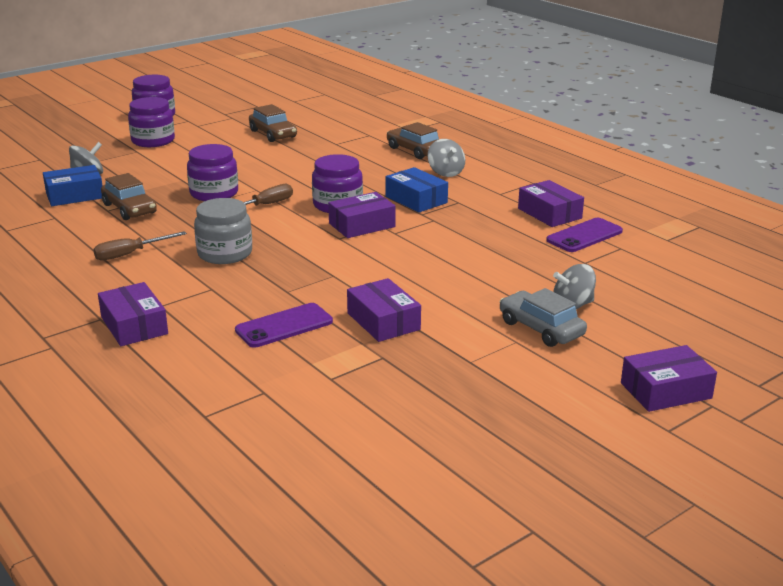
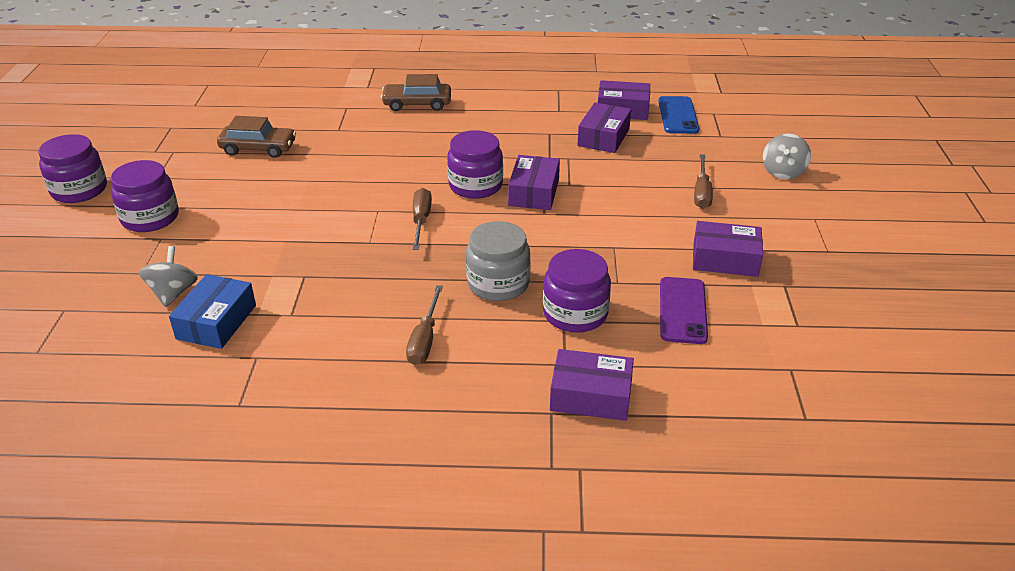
camera: 50 degrees left, 10 degrees up
(130, 209) = (310, 299): brown car -> none
(214, 193) = (350, 236): purple jar -> purple jar (575, 313)
(416, 199) = (518, 147): blue box -> none
(445, 172) = (484, 112): grey spinning top -> none
(472, 282) = (701, 193): none -> brown screwdriver
(541, 328) = (805, 200): grey car -> none
(584, 236) = (678, 115): purple phone -> blue phone
(666, 391) = (934, 197): purple box -> purple box (603, 137)

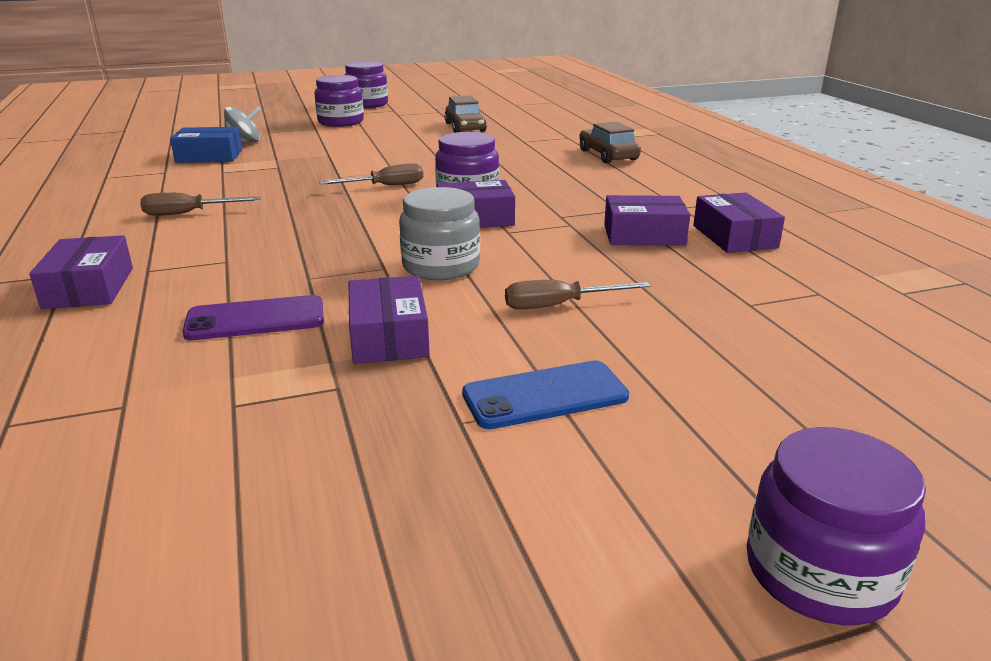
camera: 70 degrees right, 10 degrees down
(498, 284) = (286, 226): grey jar -> grey jar (441, 266)
(575, 313) = (239, 264): purple jar -> purple jar (819, 572)
(678, 115) = (770, 270): blue phone -> blue phone (545, 396)
(783, 172) = (691, 363): grey spinning top -> none

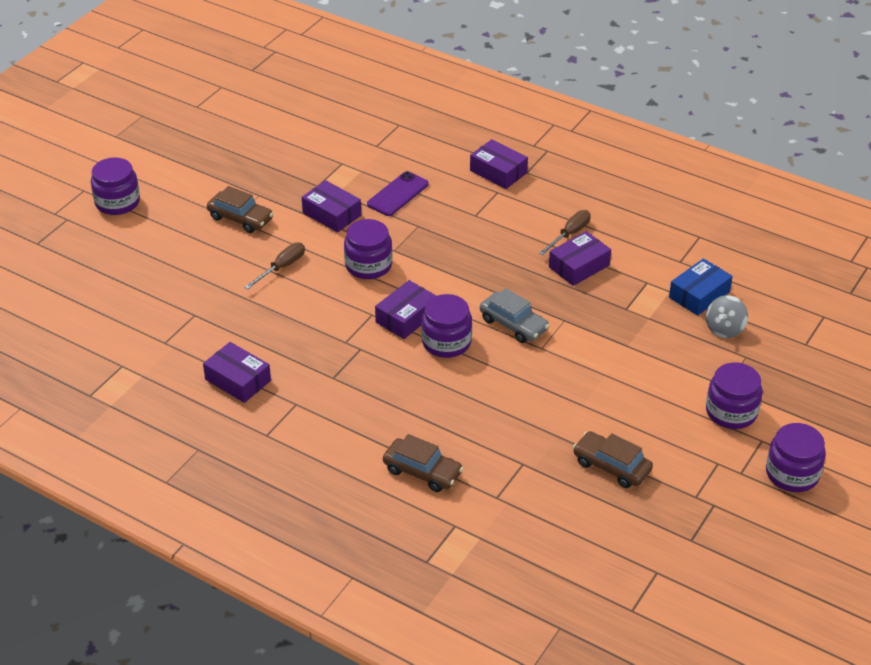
camera: 140 degrees right, 15 degrees up
(386, 186) = (513, 324): brown screwdriver -> grey car
(441, 266) = (368, 265): grey jar -> purple jar
(545, 396) = (240, 218): blue phone -> brown car
(644, 235) = (292, 353): purple box -> purple box (579, 266)

